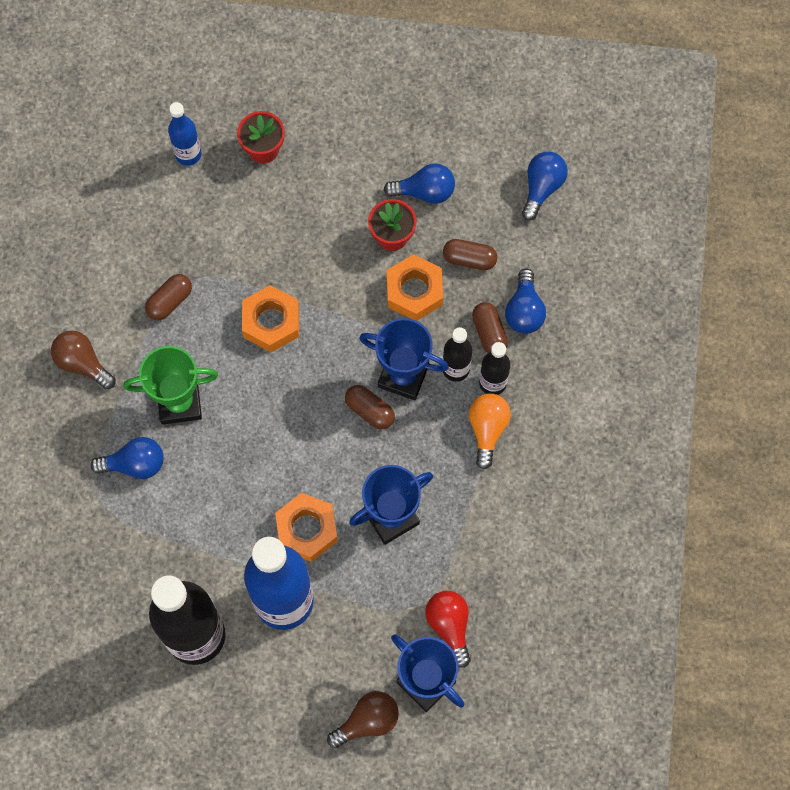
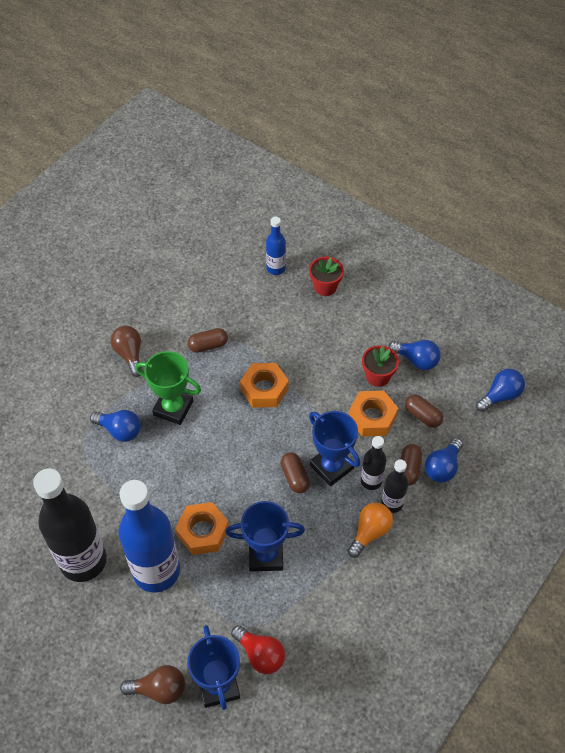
camera: 30 degrees right, 15 degrees down
(449, 626) = (260, 654): red light bulb -> red light bulb turned 120 degrees clockwise

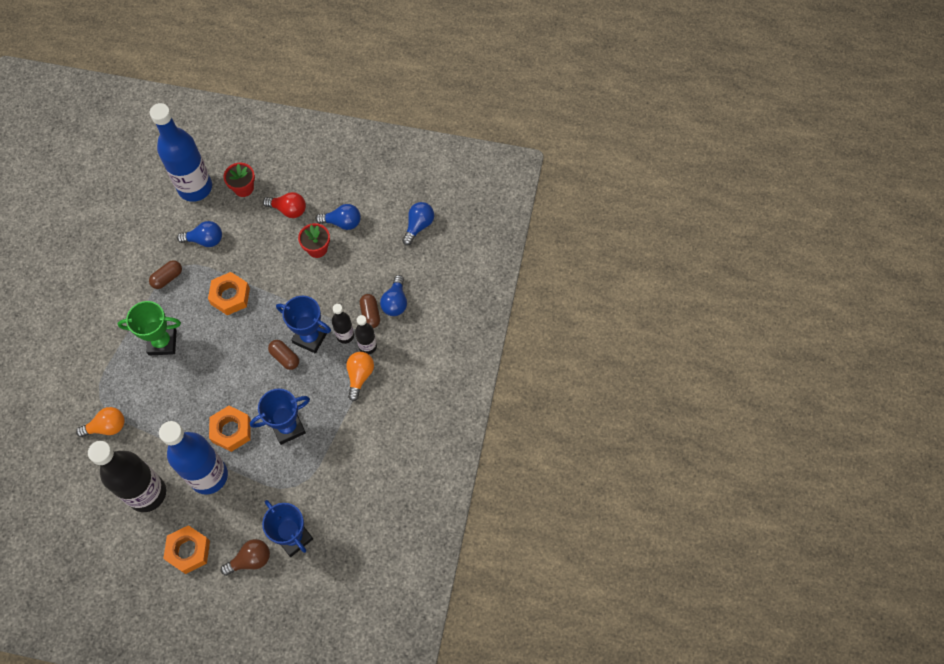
camera: 25 degrees left, 10 degrees up
(76, 471) = (107, 427): none -> orange light bulb
(120, 430) = (127, 379): blue light bulb -> blue light bulb (205, 240)
(129, 354) = (104, 312): brown light bulb -> none
(260, 654) = (315, 501): red light bulb -> red light bulb (288, 210)
(276, 268) = (195, 187): blue bottle -> blue bottle, size x2.06
(372, 417) = (326, 284): orange nut -> orange nut (188, 551)
(422, 416) = (365, 267): brown capsule -> none

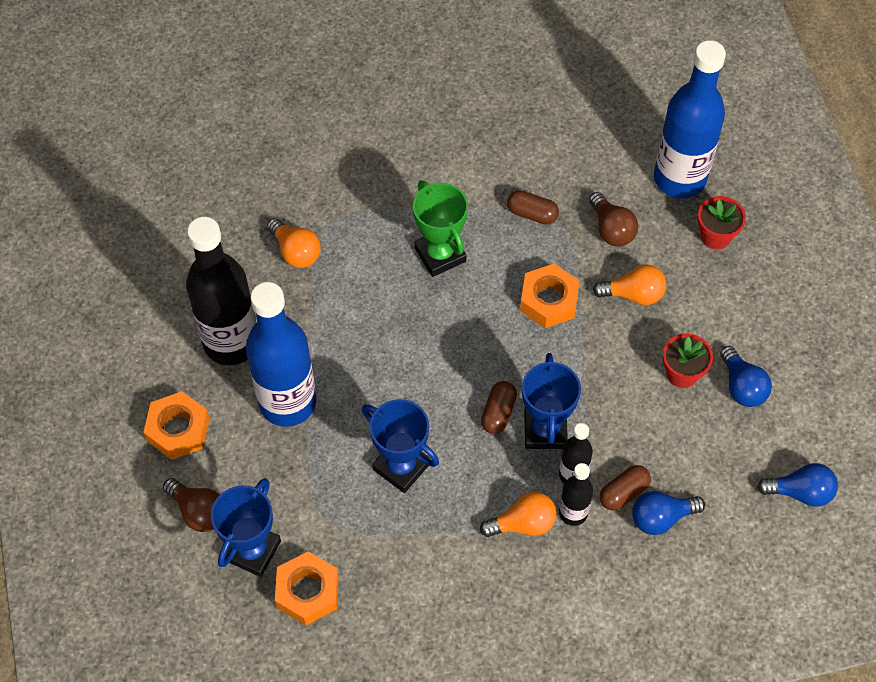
camera: 65 degrees right, 5 degrees down
(205, 240) = (611, 229): blue light bulb -> brown light bulb
(231, 430) = (362, 398): orange nut -> orange nut (307, 592)
(254, 249) = (633, 294): none -> orange light bulb
(288, 210) = (718, 307): red light bulb -> none

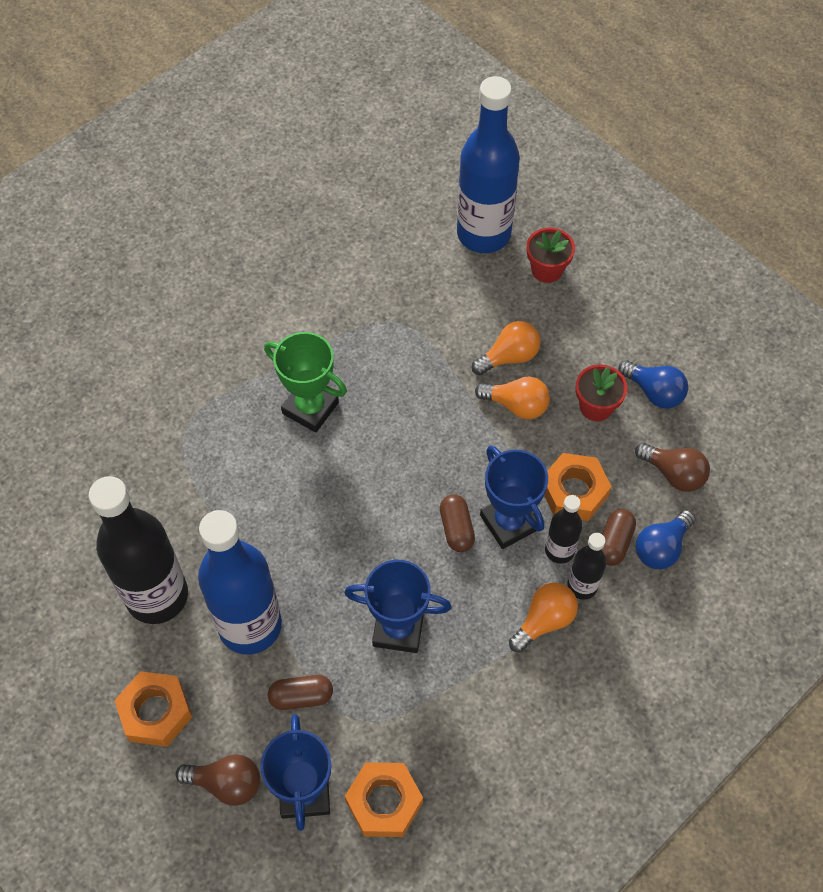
camera: 30 degrees left, 0 degrees up
(296, 251) = (168, 474): orange light bulb -> orange light bulb (516, 405)
(532, 214) = (372, 328): brown capsule -> brown capsule (301, 696)
(549, 300) = (437, 401): orange nut -> orange nut (574, 491)
(611, 229) = (452, 308): brown light bulb -> brown light bulb (673, 474)
(800, 492) = (762, 460): blue light bulb -> none

